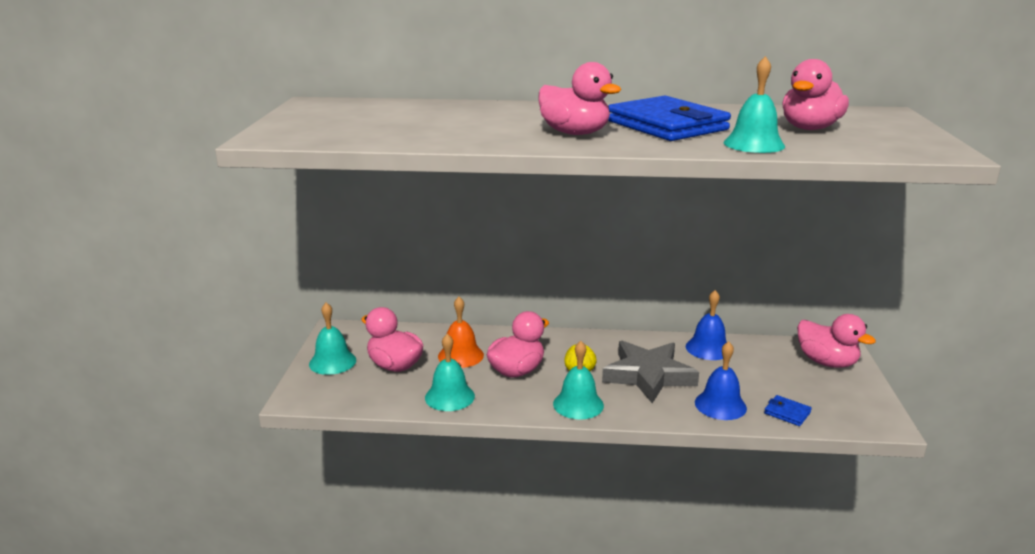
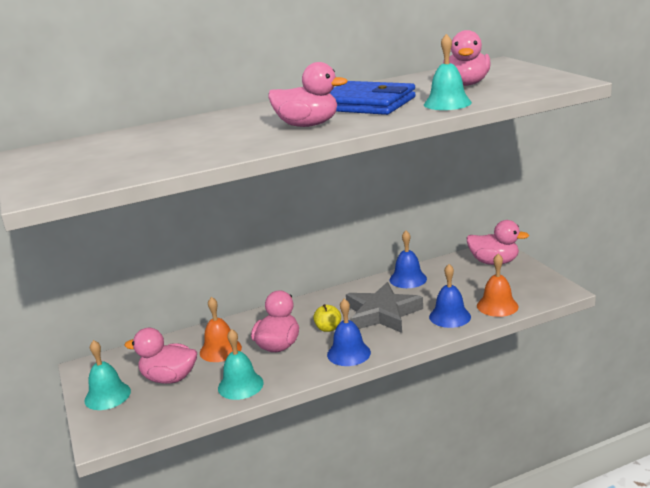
camera: 25 degrees left, 0 degrees up
(578, 404) = (348, 353): turquoise bell -> blue bell
(787, 413) = (497, 306): blue wallet -> orange bell

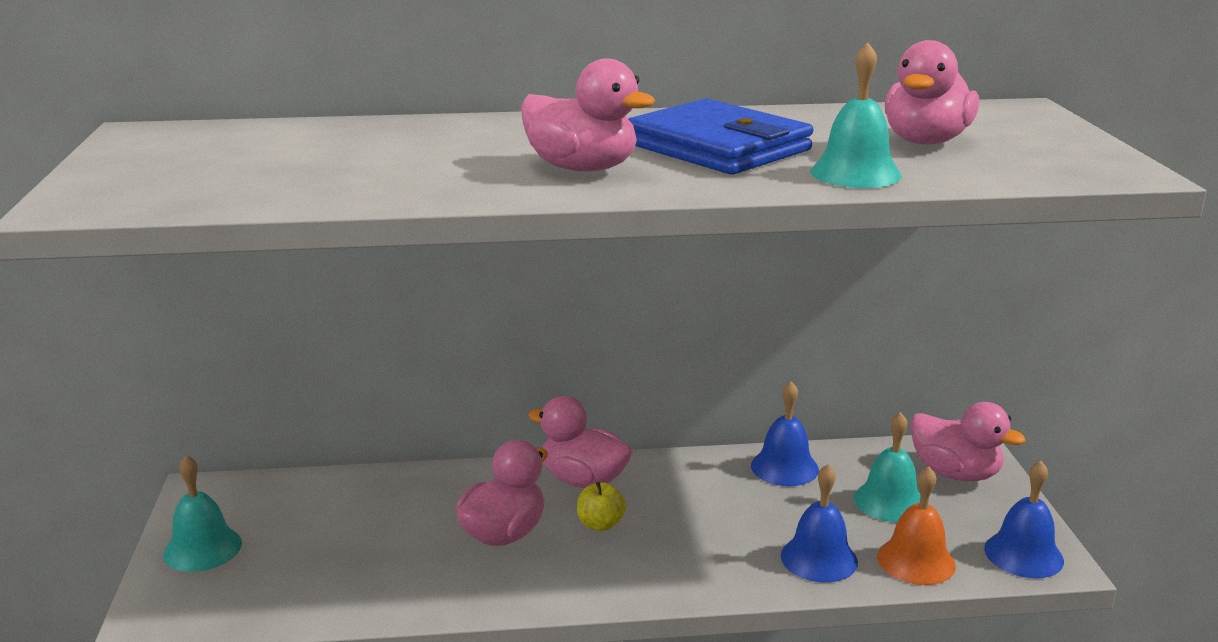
camera: 15 degrees right, 0 degrees up
(169, 378) = (307, 545): pink duck -> pink duck (583, 480)
(220, 350) = (411, 516): orange bell -> none
(240, 385) = (404, 589): turquoise bell -> turquoise bell (889, 501)
(348, 353) = (608, 580): blue bell -> blue bell (1023, 554)
(382, 313) = (705, 521): grey star -> none

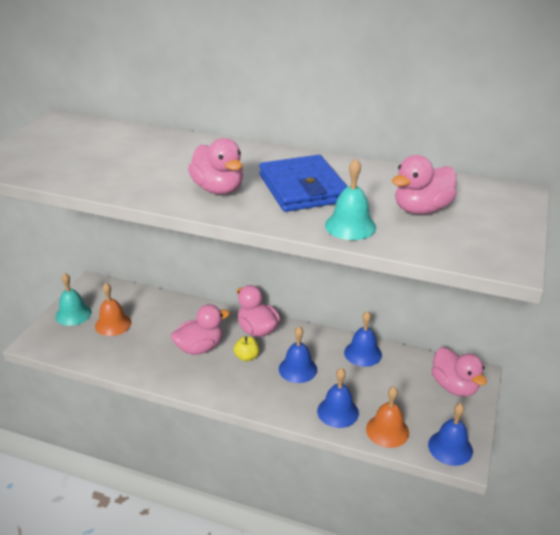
camera: 25 degrees right, 10 degrees up
(301, 543) = (113, 324): none -> orange bell
(701, 517) = (297, 369): none -> blue bell
(889, 501) = (402, 391): turquoise bell -> none

